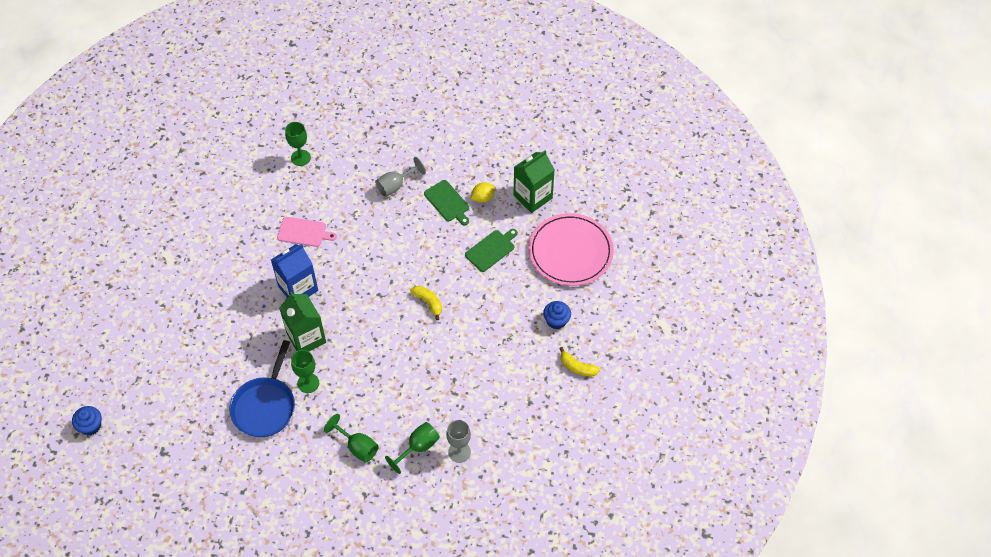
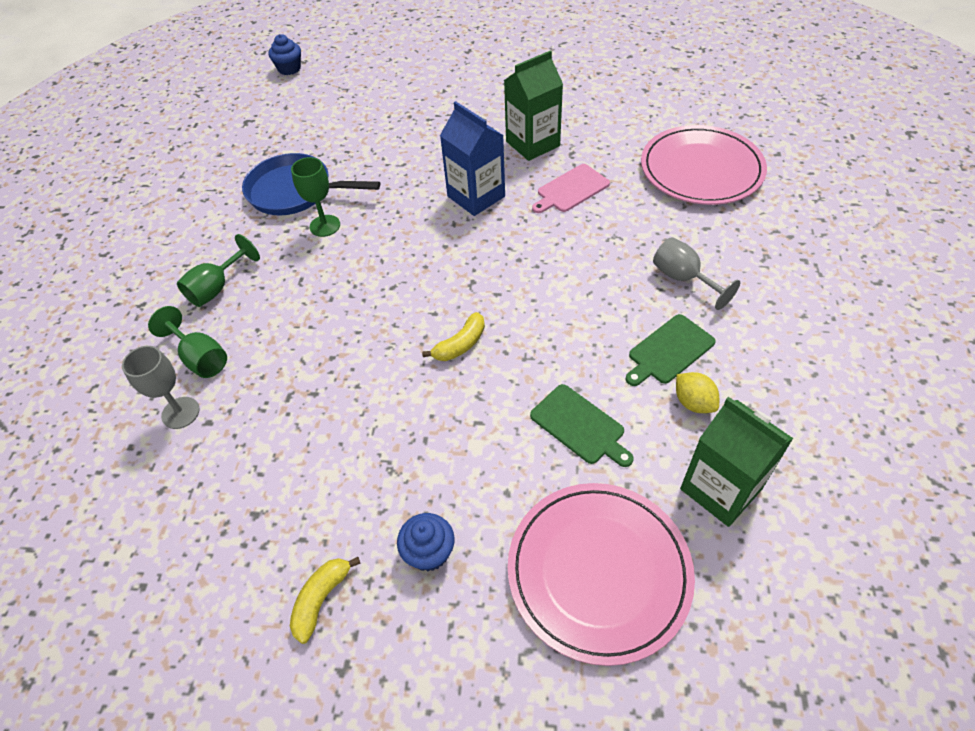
camera: 90 degrees right, 5 degrees down
(300, 158) = (701, 169): green goblet -> pink plate
(304, 232) = (571, 189): pink cutting board -> pink cutting board turned 45 degrees clockwise
(306, 338) = (396, 215): green carton -> green carton (532, 144)

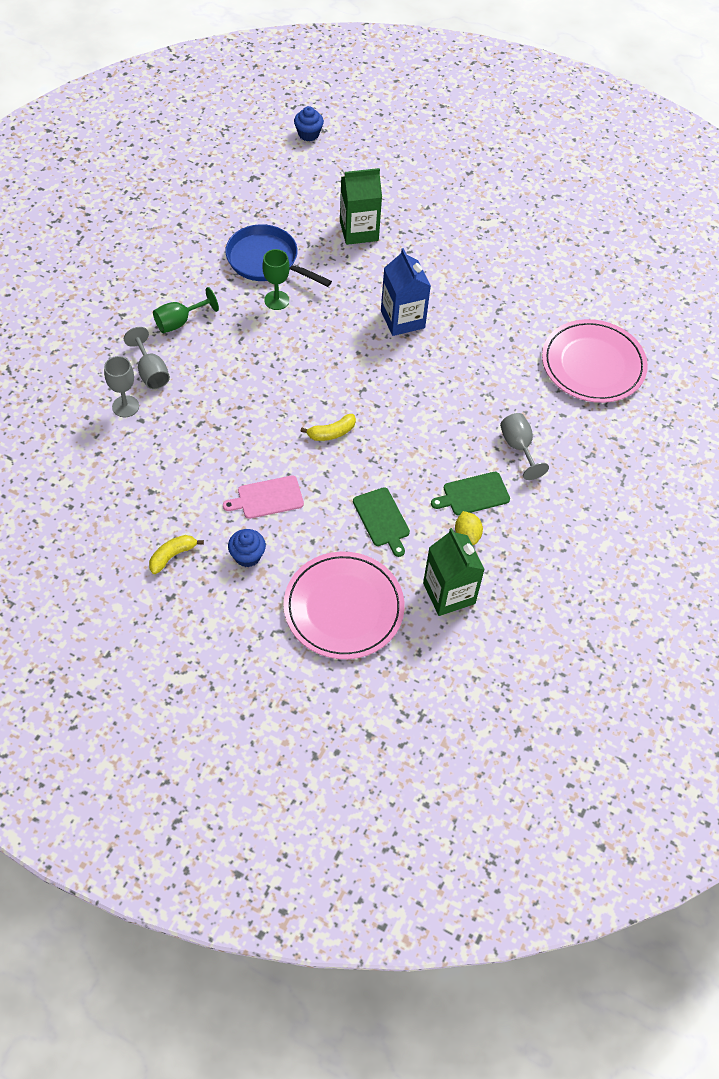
camera: 15 degrees right, 5 degrees up
(200, 358) = (151, 372): green goblet -> grey goblet
(532, 144) = (472, 288): green carton -> green carton (359, 231)
(571, 189) = (479, 342): pink cutting board -> pink cutting board (267, 498)

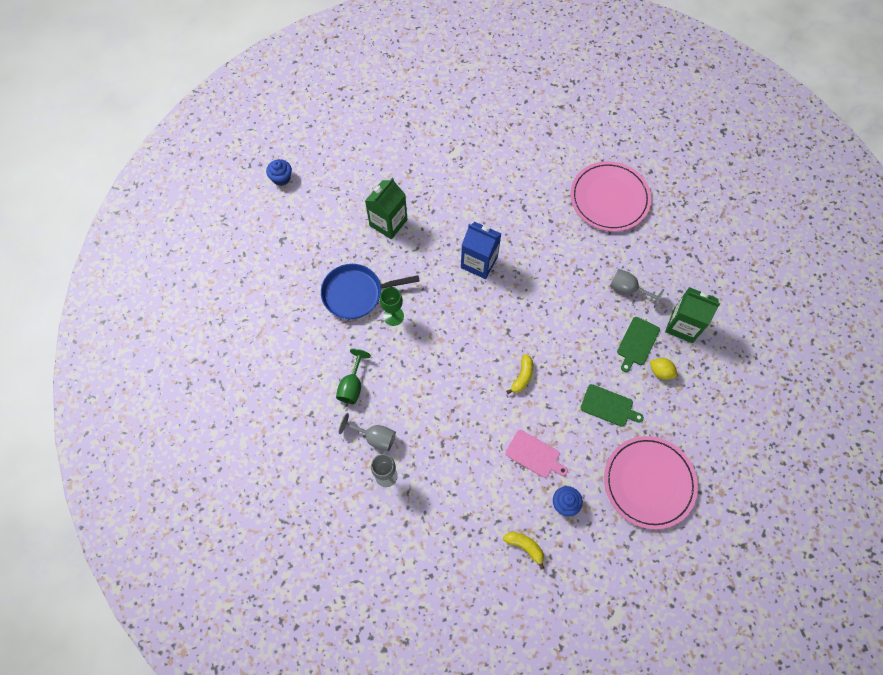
camera: 40 degrees left, 10 degrees up
(172, 556) = (525, 547): yellow banana -> yellow banana turned 120 degrees clockwise
(267, 498) = (534, 455): pink cutting board -> pink cutting board turned 90 degrees counterclockwise
(449, 593) = (690, 418): green carton -> green carton (683, 325)

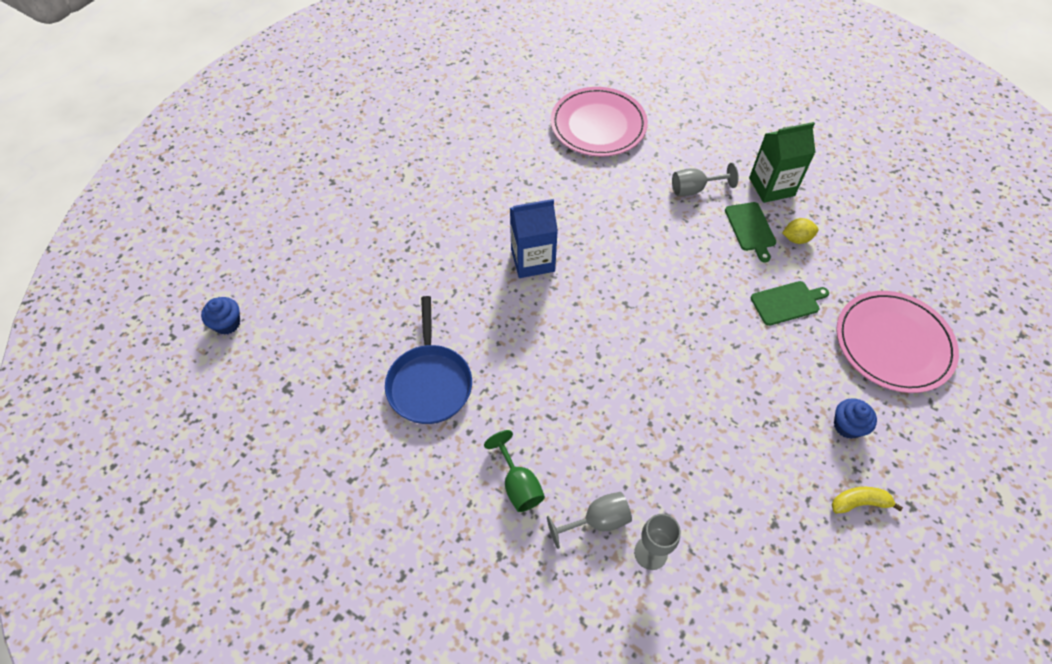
camera: 40 degrees left, 10 degrees down
(356, 294) = (430, 383): blue pan -> blue pan turned 45 degrees counterclockwise
(388, 223) = (399, 287): green carton -> none
(393, 316) = (494, 376): green goblet -> none
(522, 376) = (683, 336): yellow banana -> none
(534, 455) = (772, 402): pink cutting board -> none

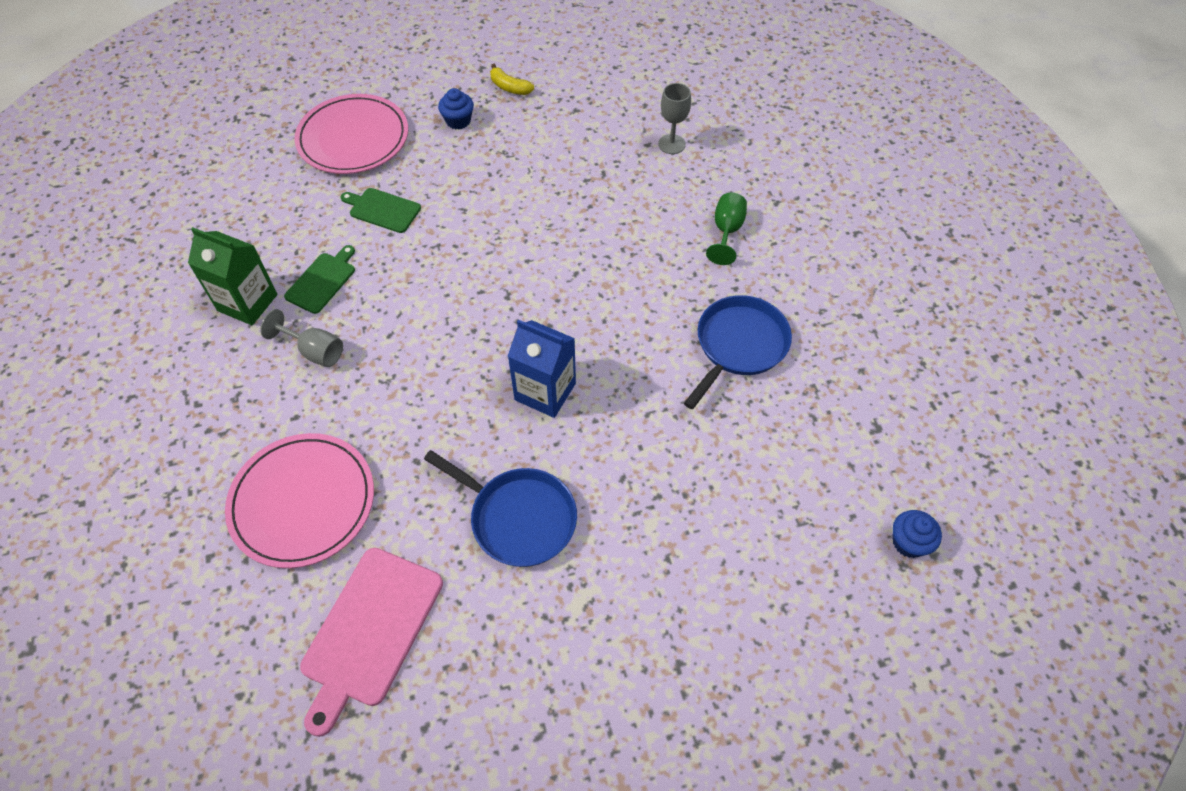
camera: 140 degrees left, 0 degrees up
(477, 188) = (519, 518): none -> blue pan
(500, 104) = (370, 631): none -> pink cutting board
(597, 521) = (690, 179): grey goblet -> none
(796, 239) = (300, 247): yellow lemon -> none

